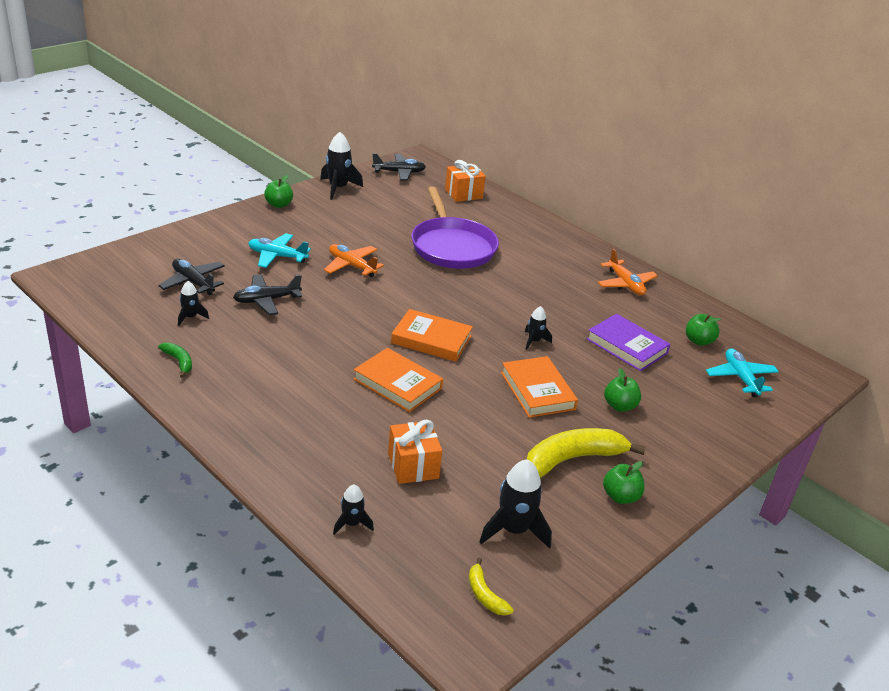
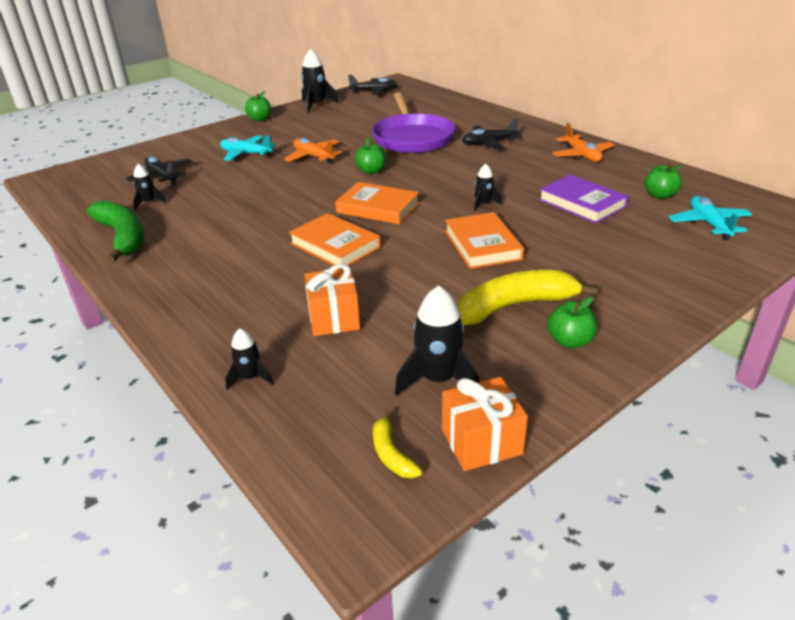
camera: 10 degrees right, 0 degrees up
(179, 362) = (123, 237): green banana -> green banana, size x2.11
(266, 300) = (225, 186): black plane -> black plane (488, 143)
(463, 194) = (430, 102): orange gift -> orange gift (481, 442)
(619, 406) = (572, 254): green apple -> green apple (371, 171)

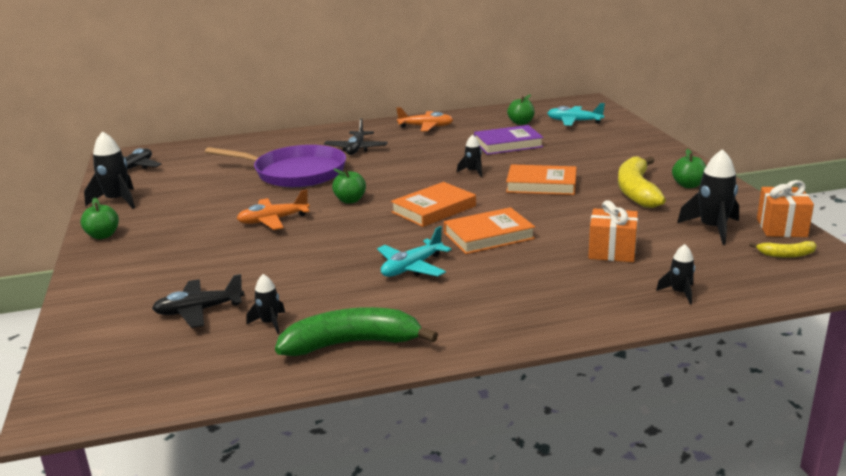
camera: 65 degrees left, 10 degrees down
(246, 154) = (207, 254): turquoise plane -> turquoise plane (412, 267)

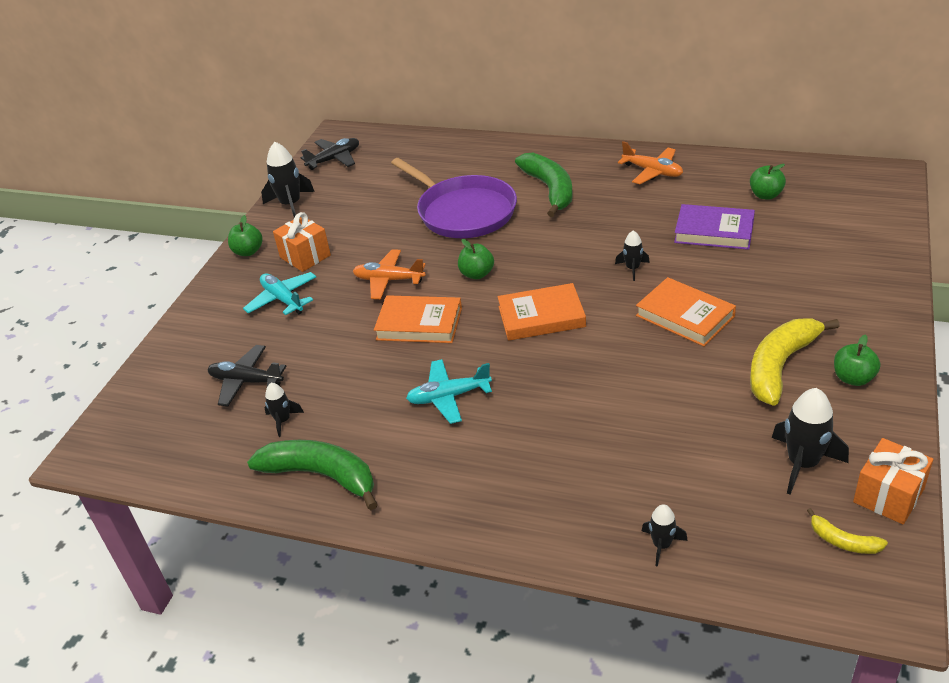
camera: 35 degrees right, 15 degrees up
(356, 149) = (550, 190): black plane -> green banana
(488, 236) = (557, 379): orange book -> orange book (419, 324)
(574, 122) = (832, 212): turquoise plane -> turquoise plane (283, 299)
(612, 251) = (655, 453): orange gift -> orange gift (305, 256)

